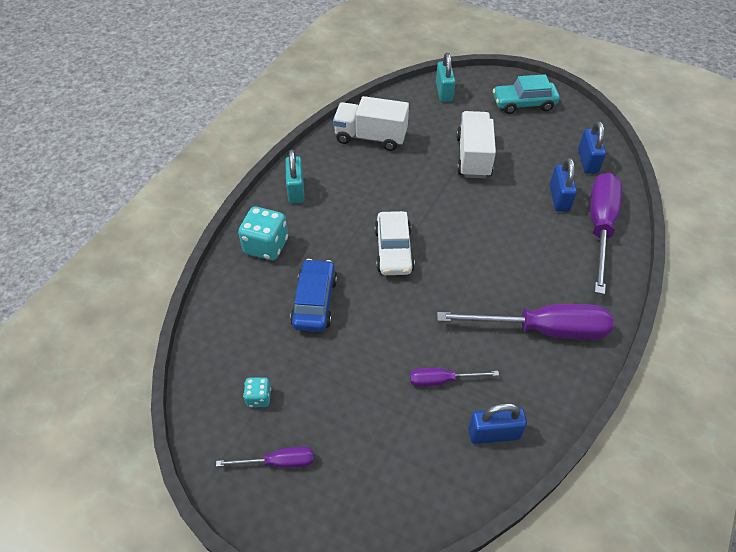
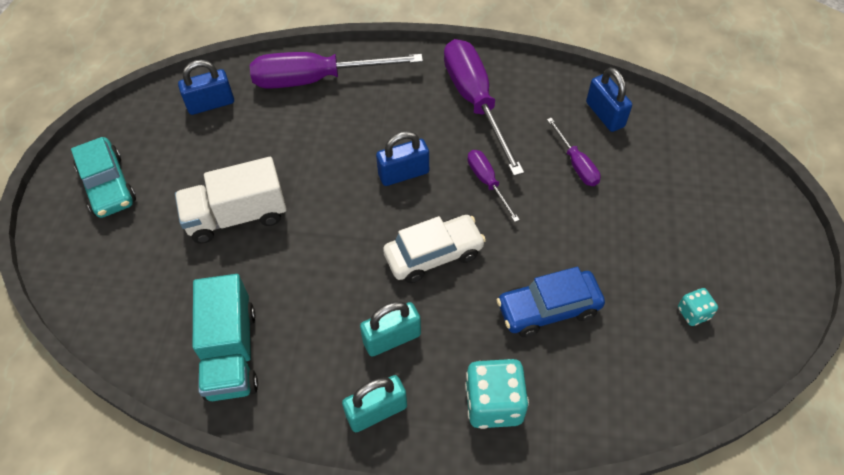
camera: 110 degrees left, 5 degrees up
(278, 462) = (741, 265): purple screwdriver -> purple screwdriver (487, 182)
(370, 137) = (231, 352): white truck -> turquoise truck
(444, 92) = (97, 288): turquoise padlock -> turquoise padlock (392, 338)
(559, 198) = (284, 119): blue padlock -> blue padlock (403, 173)

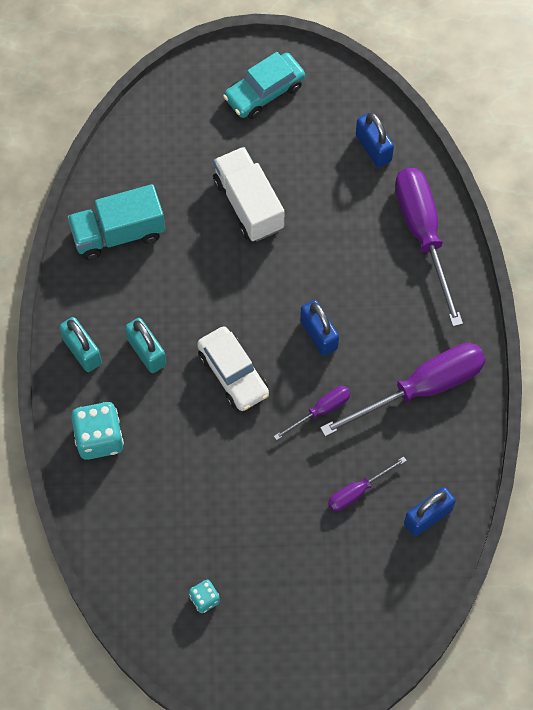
camera: 80 degrees right, 10 degrees up
(548, 309) = (191, 475): blue car -> none

